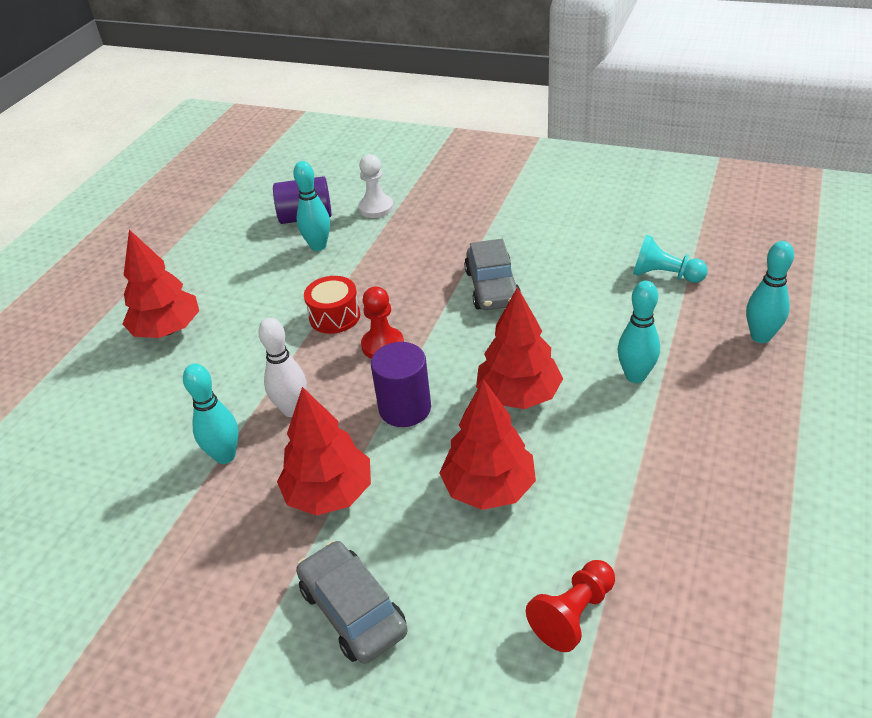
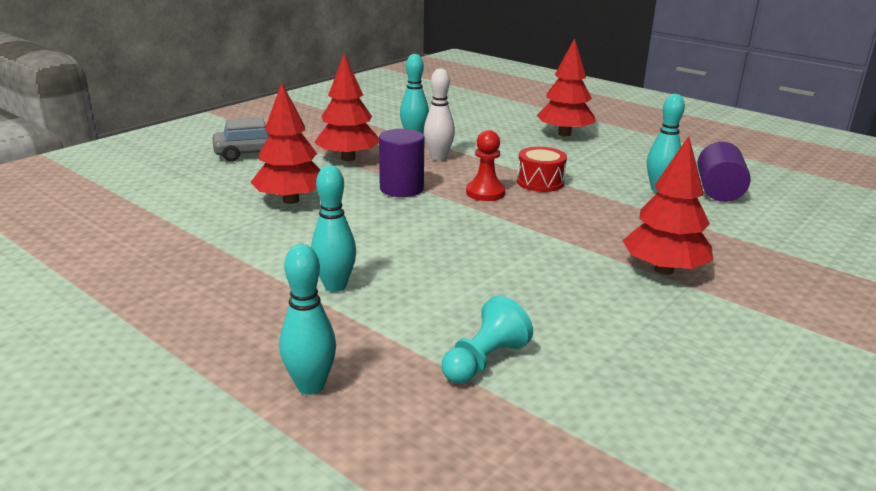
camera: 105 degrees right, 15 degrees down
(376, 208) = (728, 223): white pawn -> none
(492, 288) = (535, 251): grey car -> none
(518, 395) = (370, 229): red tree -> red tree (663, 270)
(573, 614) = (163, 203): red pawn -> none

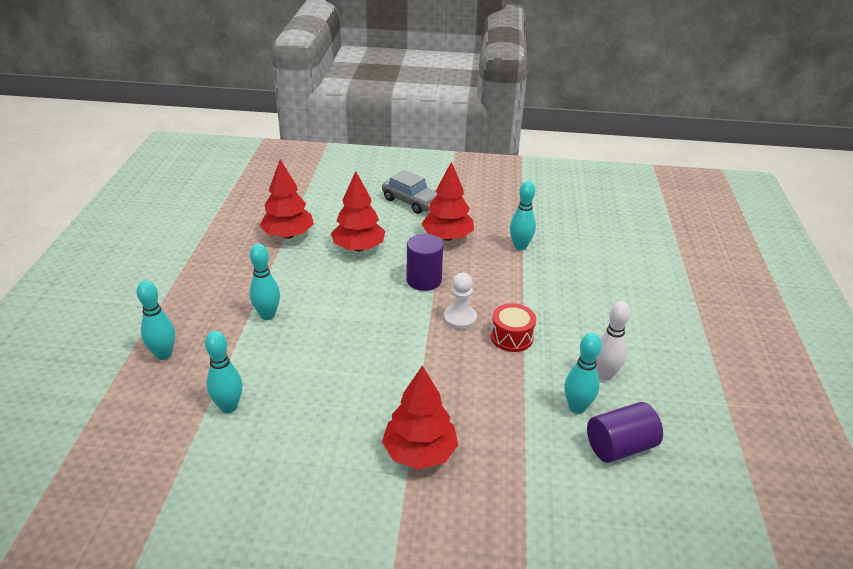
camera: 55 degrees right, 10 degrees up
(438, 158) = (497, 272): white bowling pin -> white bowling pin (604, 374)
(484, 361) = (229, 407): turquoise pawn -> turquoise bowling pin
(485, 193) = (460, 318): red pawn -> white pawn
(564, 134) = (636, 313): red tree -> red tree (288, 235)

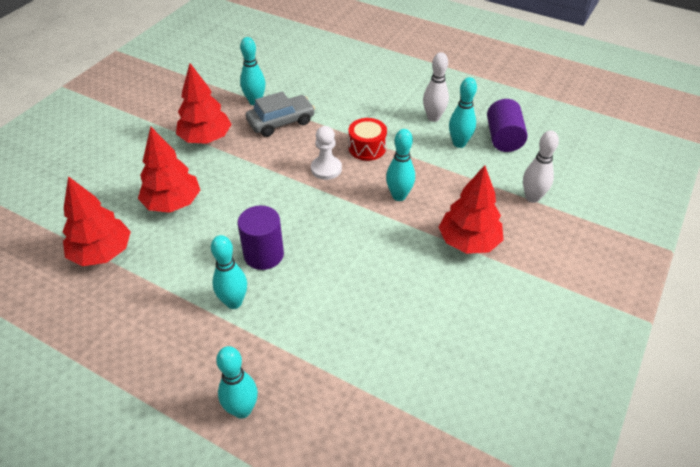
camera: 65 degrees left, 10 degrees up
(229, 407) = (355, 362): turquoise bowling pin -> turquoise bowling pin (399, 196)
(411, 201) = (125, 143): grey car -> grey car (281, 122)
(424, 280) = (259, 174): purple cylinder -> purple cylinder (264, 255)
(529, 497) = (532, 197): none -> white bowling pin

